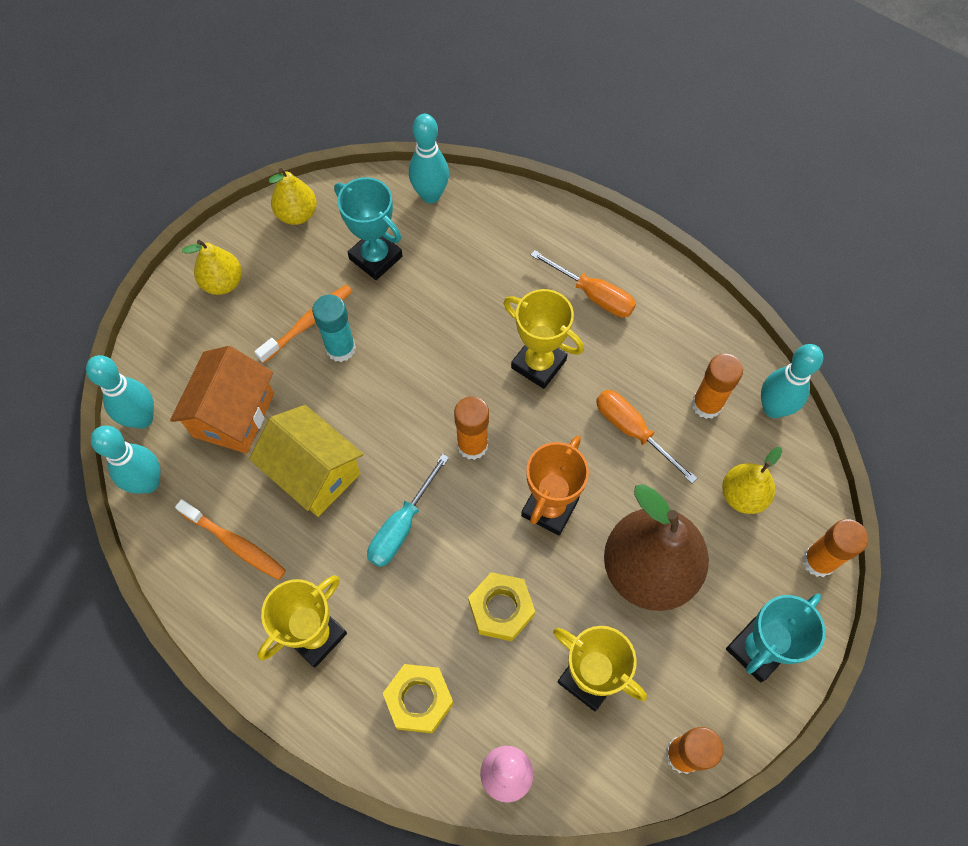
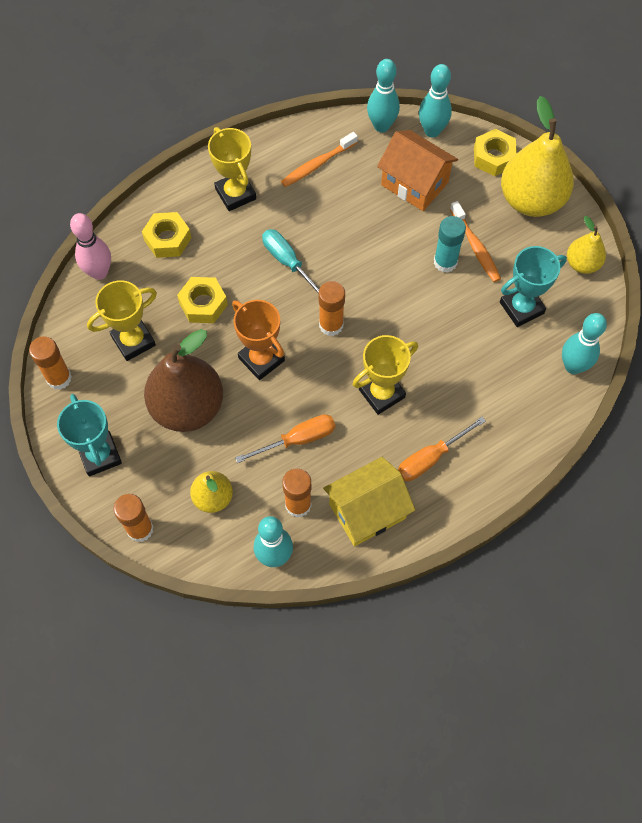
camera: 110 degrees right, 0 degrees up
(168, 338) = (493, 157): none -> yellow nut
(223, 283) = (531, 200): yellow pear -> yellow pear, size x1.90
(314, 473) = (350, 221): yellow house -> yellow house (367, 511)

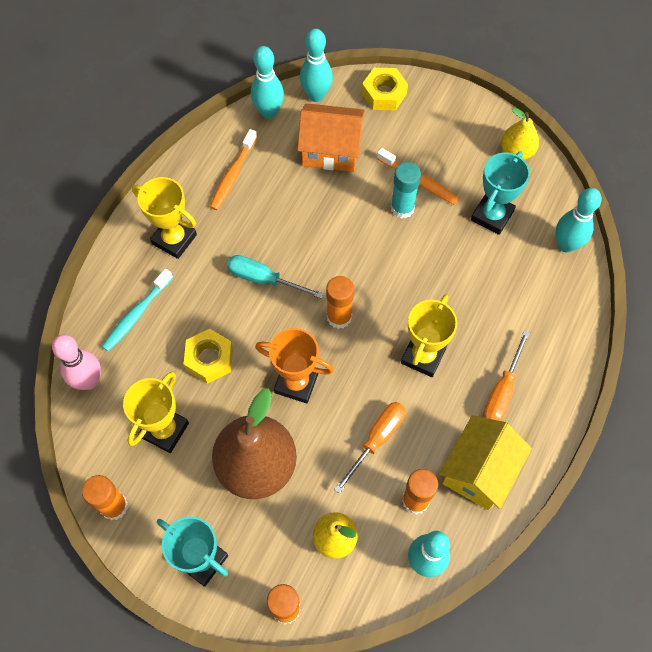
camera: 30 degrees left, 0 degrees up
(168, 239) = (136, 314): yellow nut -> turquoise toothbrush
(531, 200) = (439, 116): yellow pear -> none

